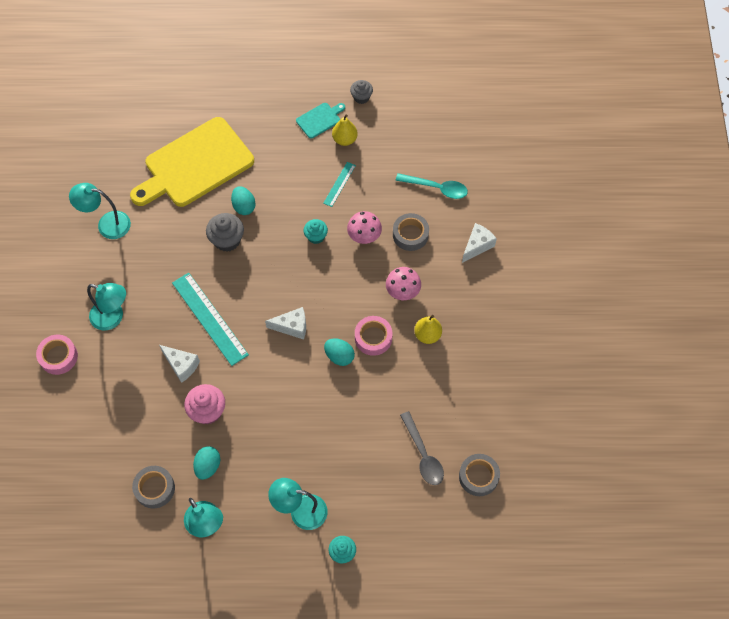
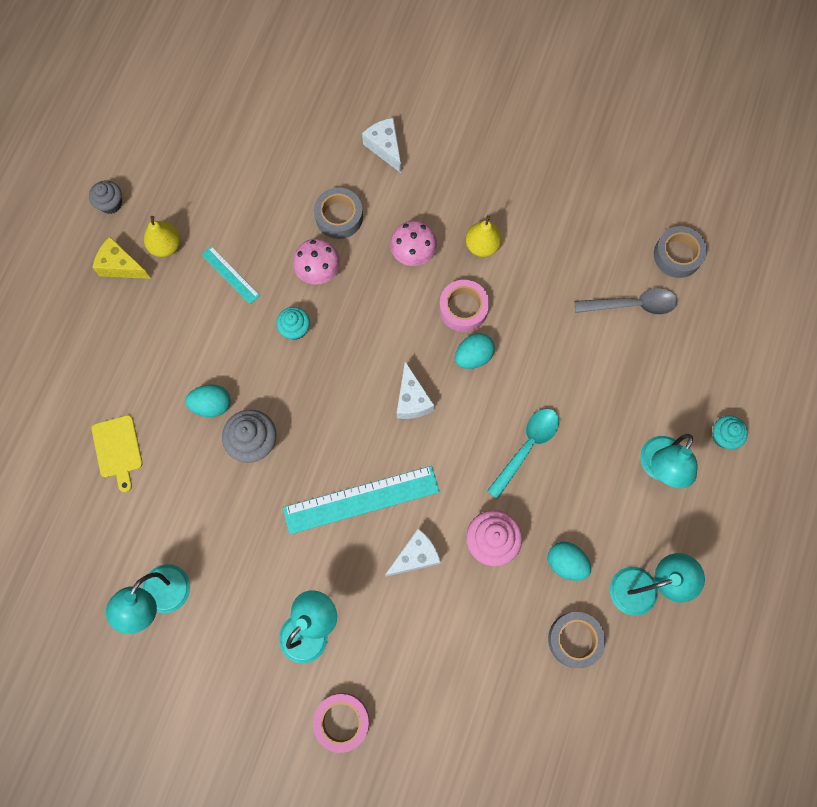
camera: 70 degrees left, 10 degrees up
(195, 165) = (118, 449): yellow cutting board -> yellow cutting board, size x0.42
(292, 327) = (412, 400): white cheese -> white cheese turned 150 degrees clockwise
(320, 119) = (121, 266): turquoise cutting board -> yellow cheese
(436, 188) = (286, 163): turquoise spoon -> turquoise spoon (527, 447)

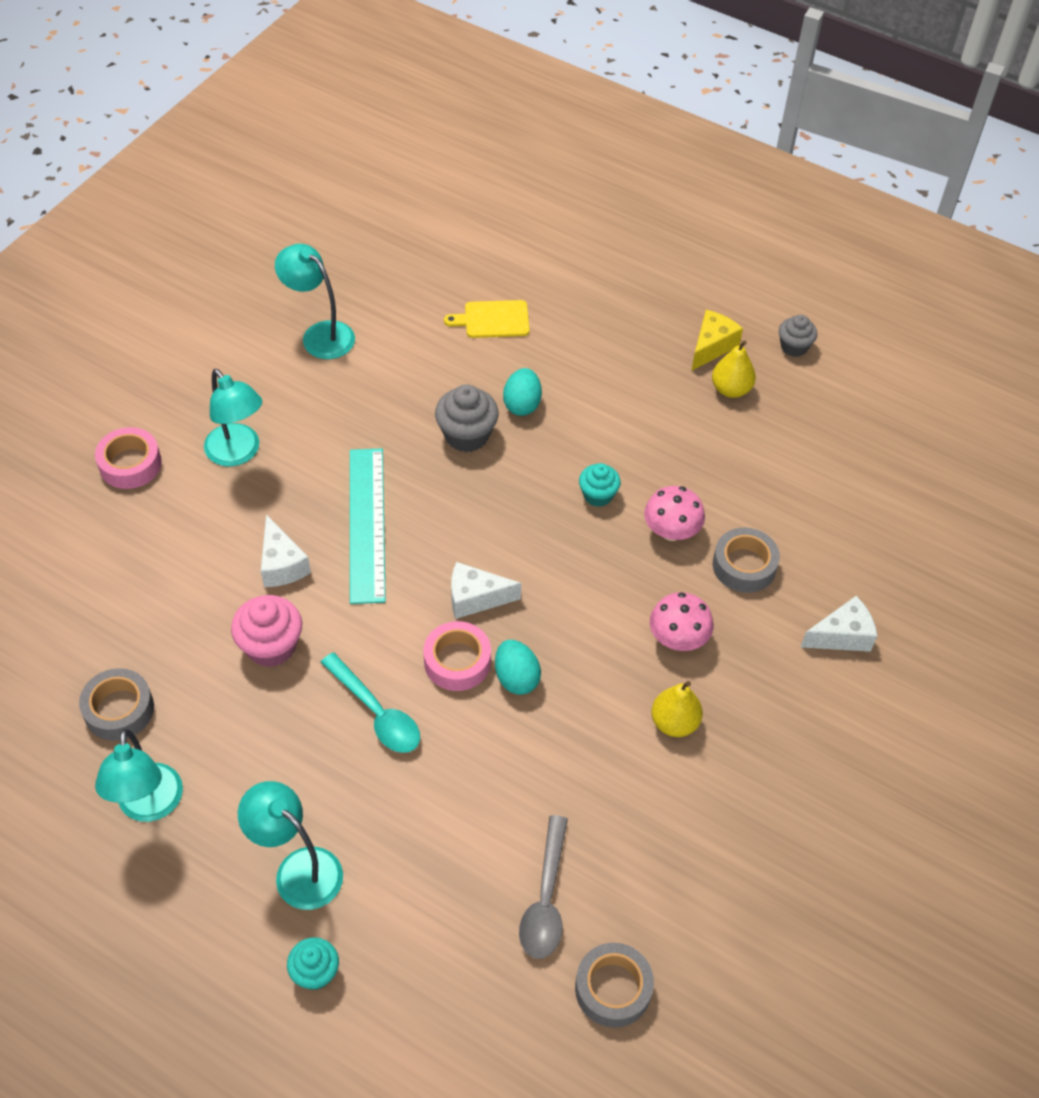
camera: 100 degrees right, 20 degrees down
(230, 275) = (682, 443): turquoise ruler -> none
(463, 308) = (586, 680): pink tape -> pink tape (457, 661)
(566, 563) = (214, 723): turquoise egg -> none

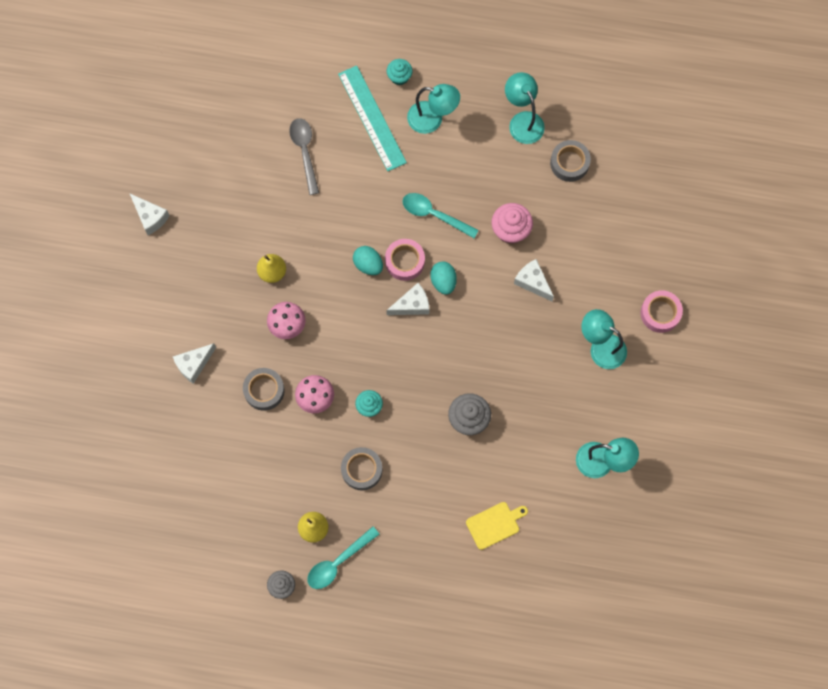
camera: 160 degrees right, 20 degrees up
(366, 524) = (498, 329): turquoise ruler -> turquoise ruler (372, 118)
(522, 404) = (444, 458): turquoise egg -> turquoise egg (443, 281)
(613, 989) = (256, 123): grey tape -> grey tape (361, 470)
(711, 347) = (338, 562): yellow cheese -> turquoise spoon
(857, 889) = (150, 217): none -> white cheese

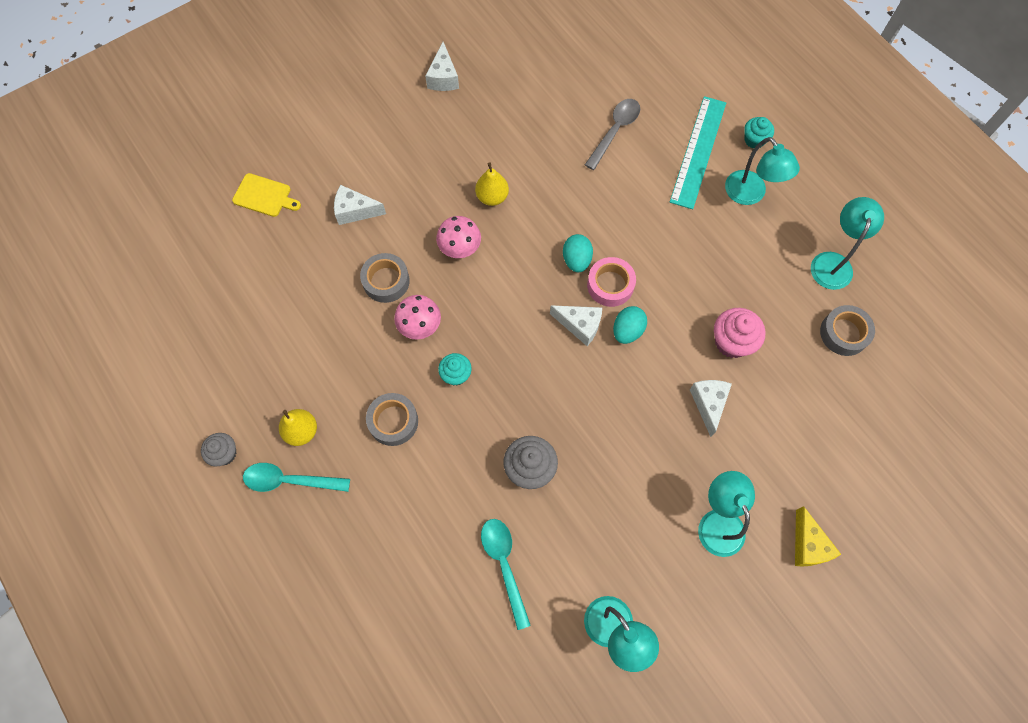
camera: 45 degrees right, 5 degrees down
(434, 215) = (675, 270): turquoise spoon -> turquoise spoon (504, 565)
(495, 524) = (455, 587): yellow cutting board -> yellow cutting board (264, 196)
(660, 313) = (808, 545): pink tape -> yellow cheese

